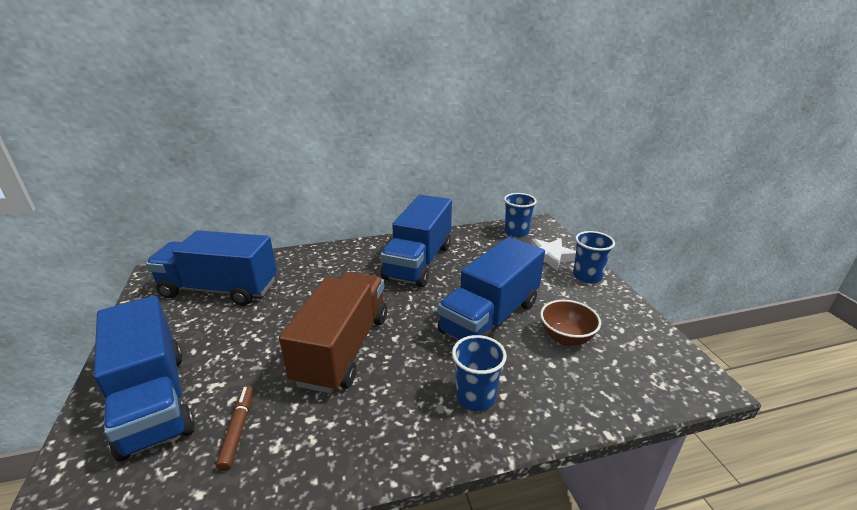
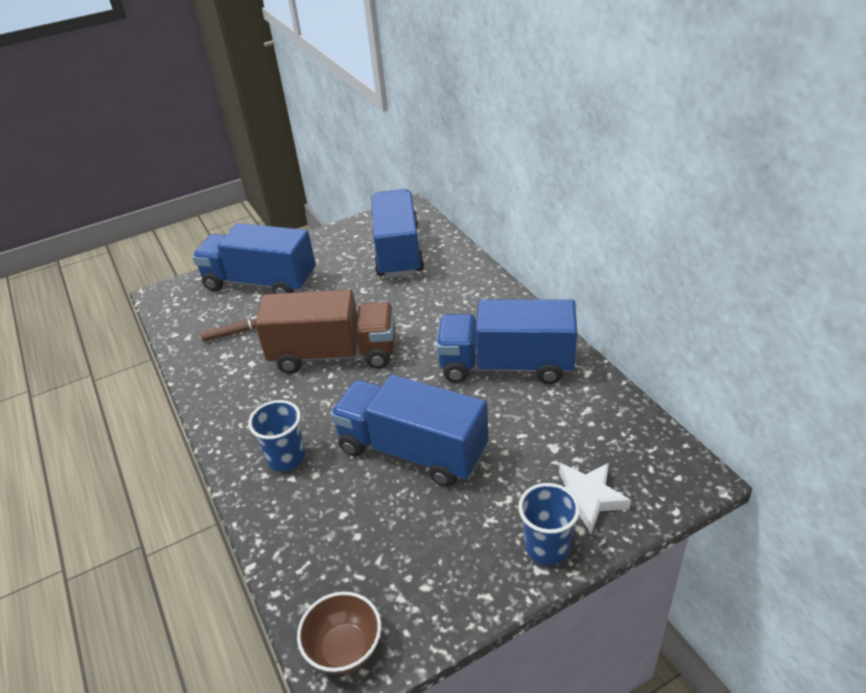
camera: 80 degrees right, 10 degrees up
(154, 401) = (260, 282): blue truck -> blue truck turned 60 degrees clockwise
(516, 232) = (645, 449): blue cup -> none
(566, 338) = (392, 526): brown bowl -> brown bowl (345, 648)

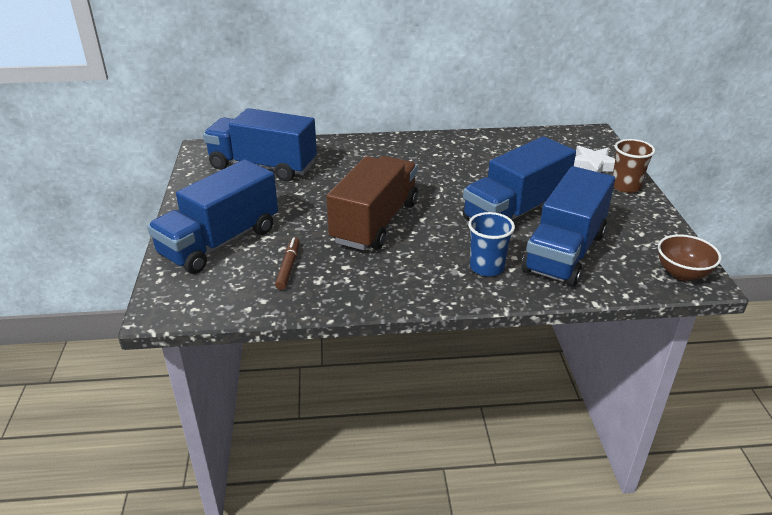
camera: 70 degrees left, 5 degrees down
(506, 365) = (454, 159): blue truck -> blue truck (564, 252)
(547, 547) = (625, 186): blue cup -> brown cup

